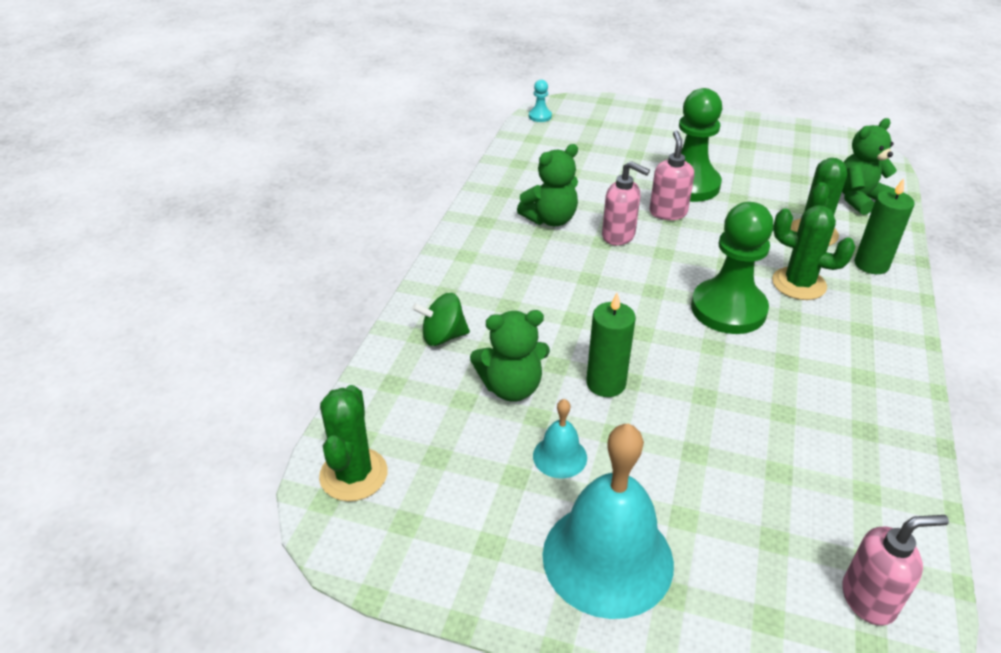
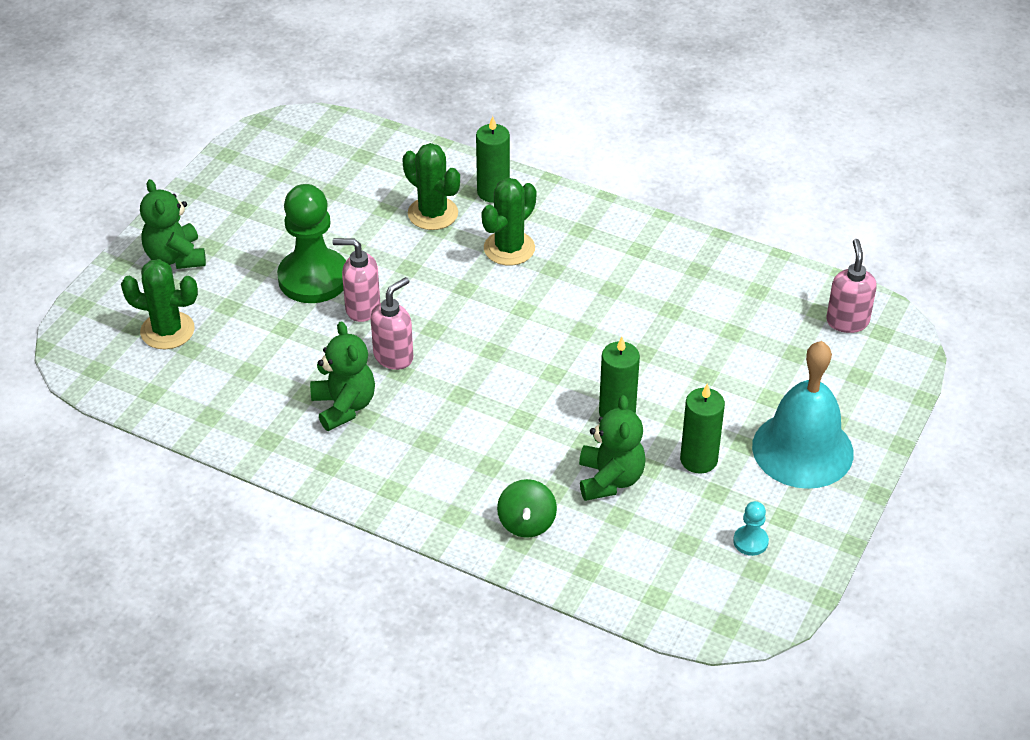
camera: 80 degrees left, 5 degrees up
(353, 474) = (699, 604): green cactus -> green cactus (167, 331)
(540, 116) = (96, 376): turquoise pawn -> turquoise pawn (750, 541)
(560, 456) = (698, 460): turquoise bell -> green candle
(728, 309) = (534, 306): green pawn -> none
(858, 199) = (384, 162): green teddy bear -> green teddy bear (175, 257)

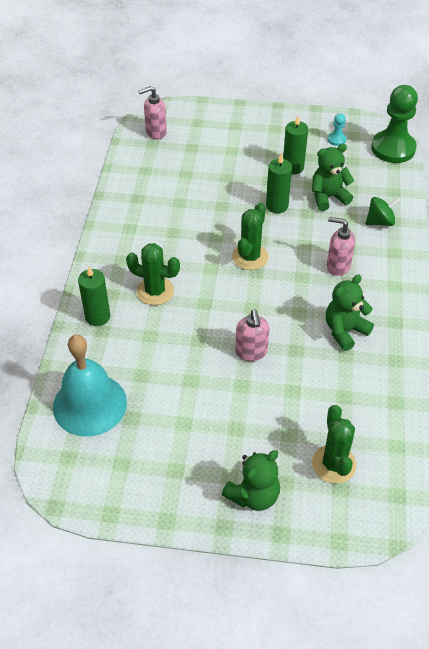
camera: 110 degrees left, 5 degrees up
(313, 278) = (234, 392): green pawn -> green pawn (393, 148)
(394, 356) = (287, 320): pink soap dispenser -> pink soap dispenser (338, 266)
(433, 213) = (134, 344): green cactus -> green cactus (250, 257)
(802, 449) = (263, 133): turquoise bell -> turquoise bell (90, 404)

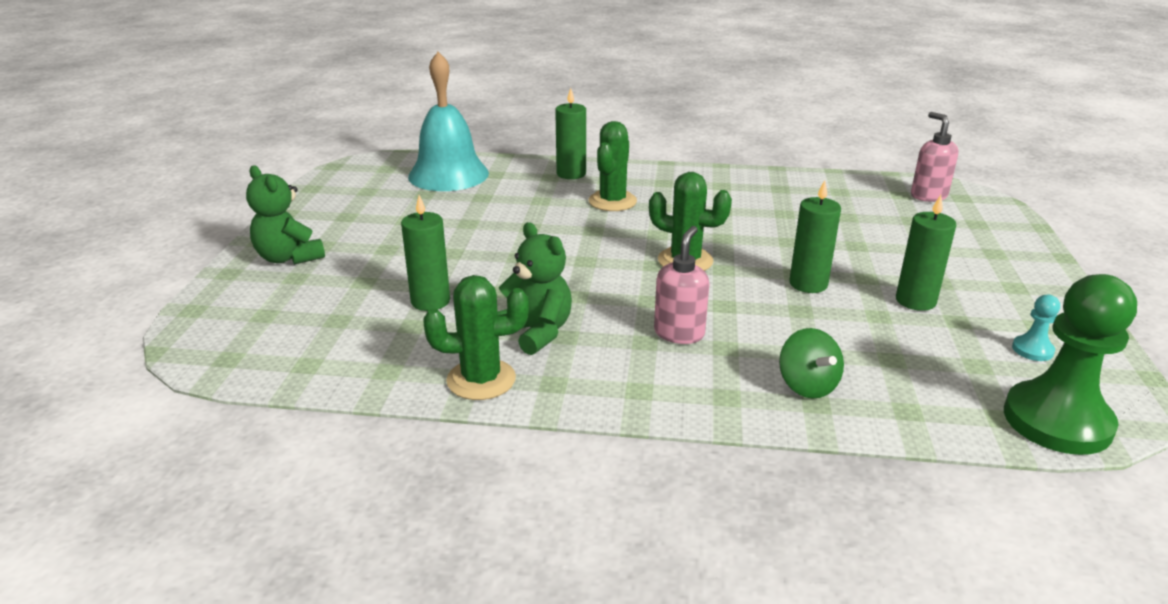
camera: 90 degrees right, 20 degrees down
(251, 352) = (505, 259): pink soap dispenser -> none
(313, 390) = (430, 301): none -> green candle
(328, 197) = (852, 332): green teddy bear -> none
(333, 464) = (303, 311): green cactus -> green cactus (481, 380)

